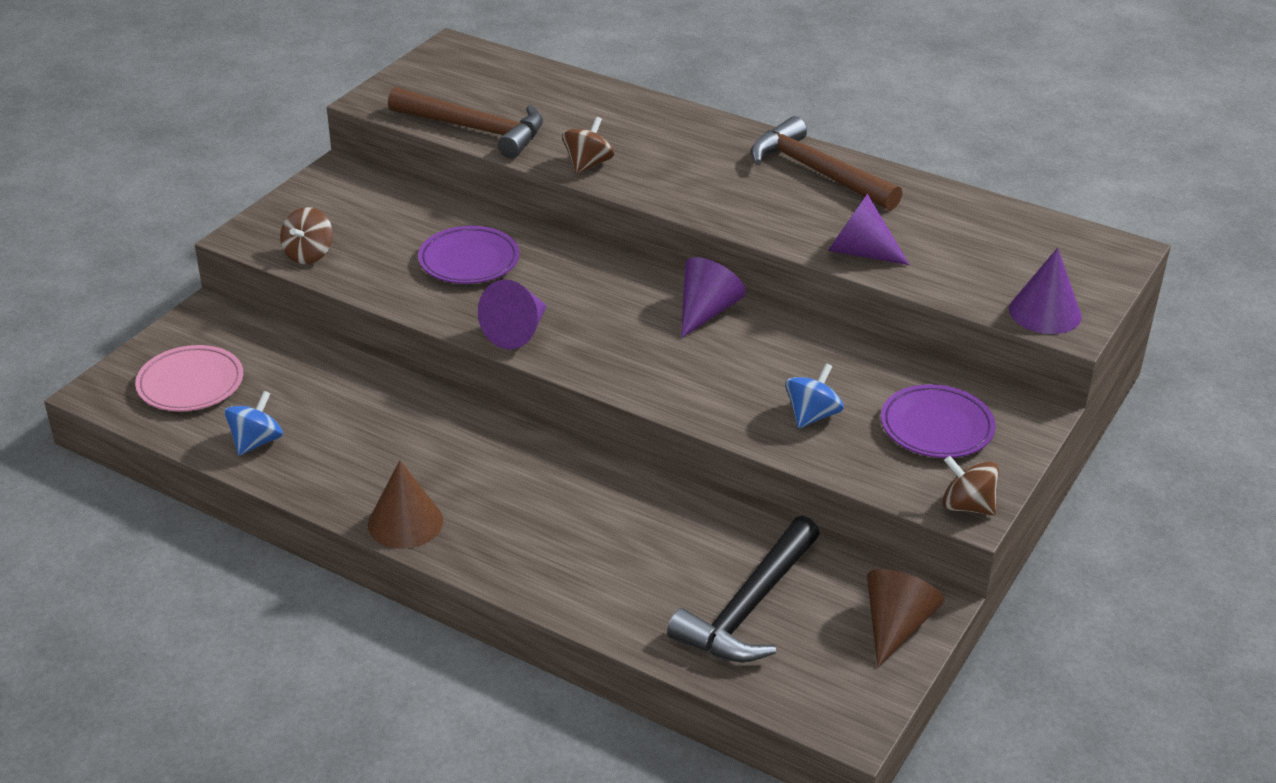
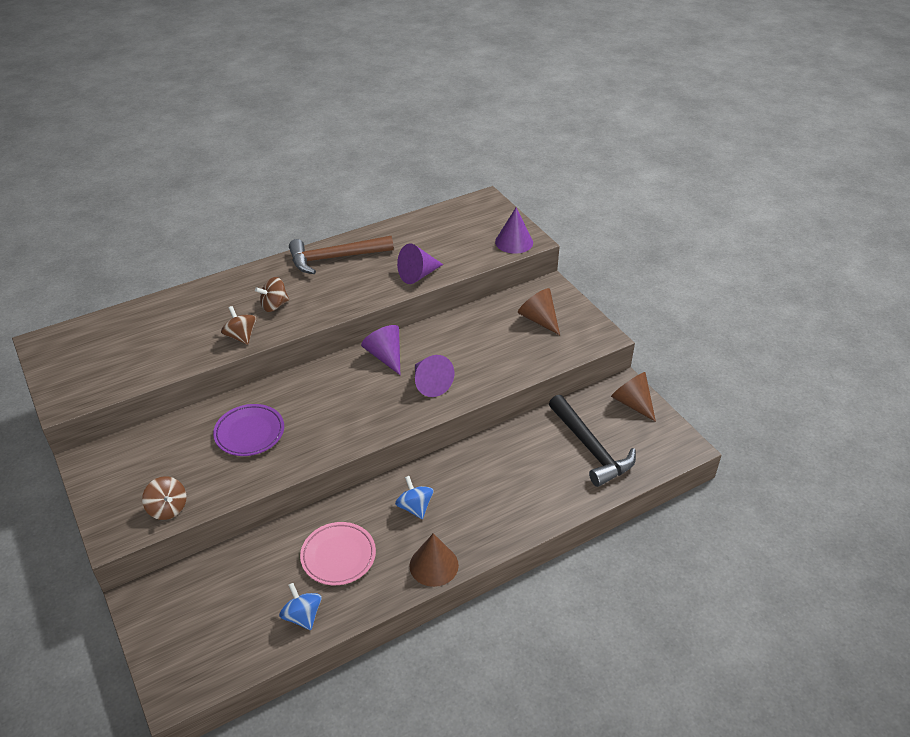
camera: 60 degrees left, 5 degrees up
(190, 384) = (211, 634): pink plate -> pink plate (338, 556)
(476, 130) = (152, 368): brown hammer -> none
(517, 332) = (339, 438): purple cone -> purple cone (430, 384)
(812, 415) = (500, 356): blue spinning top -> blue spinning top (415, 507)
(936, 427) = (539, 319): purple plate -> brown cone
(967, 506) = (600, 336): brown spinning top -> brown spinning top (274, 305)

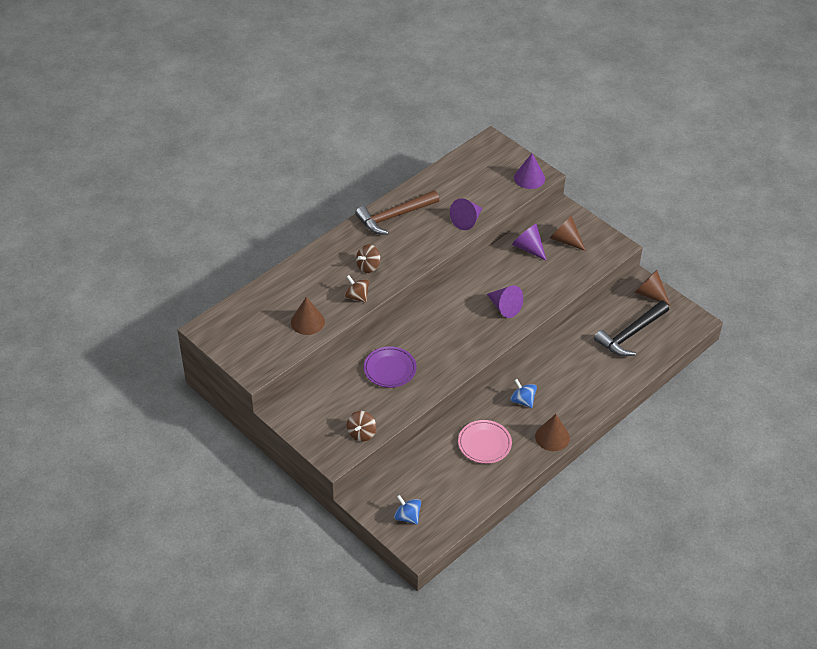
camera: 15 degrees left, 5 degrees up
(165, 355) = (307, 322): none -> brown cone
(168, 508) = (361, 433): brown spinning top -> brown spinning top turned 75 degrees clockwise
(302, 616) = (479, 486): blue spinning top -> blue spinning top (407, 517)
(385, 356) = (461, 291): purple cone -> purple cone (528, 248)
(591, 448) = (630, 334): black hammer -> black hammer turned 90 degrees clockwise

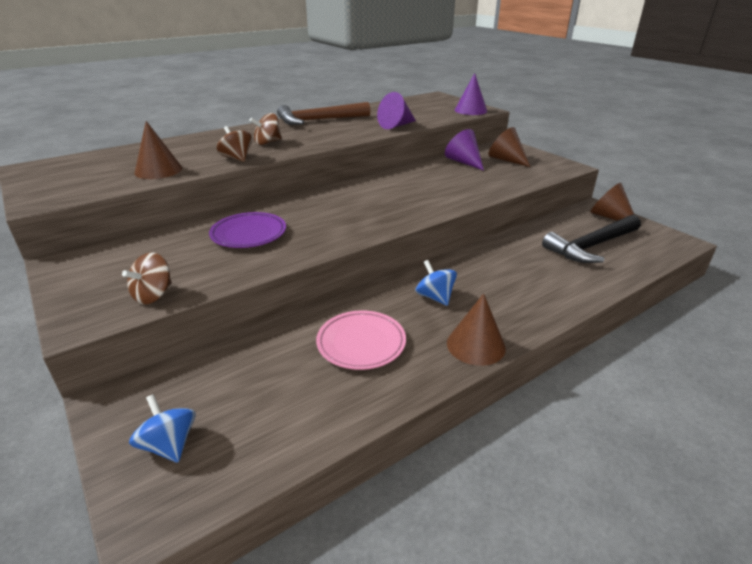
camera: 10 degrees right, 15 degrees down
(504, 307) = (426, 197): purple cone -> none

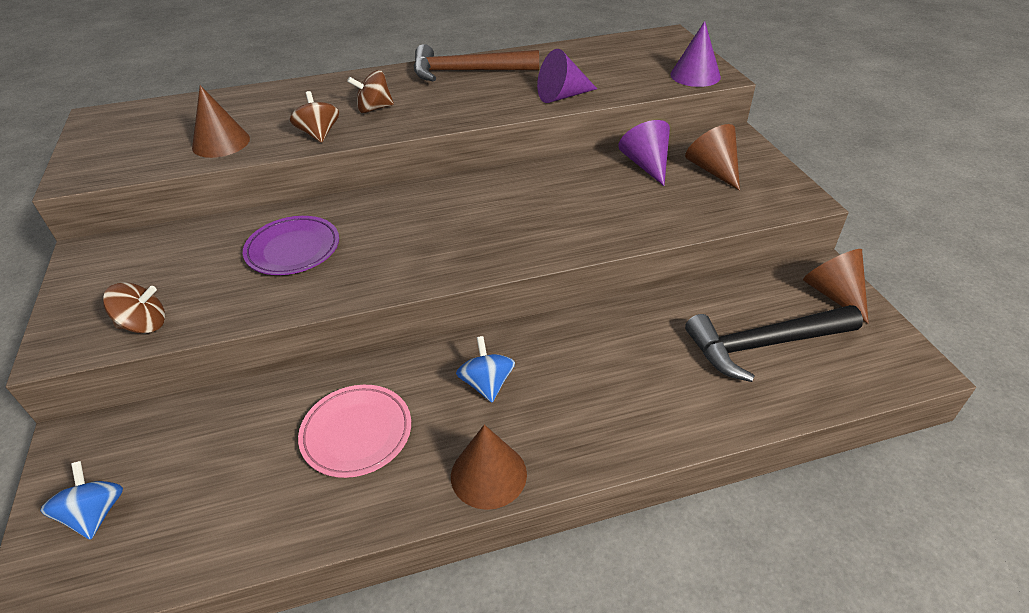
camera: 20 degrees right, 10 degrees up
(153, 295) = (144, 325): brown spinning top -> brown spinning top turned 150 degrees counterclockwise

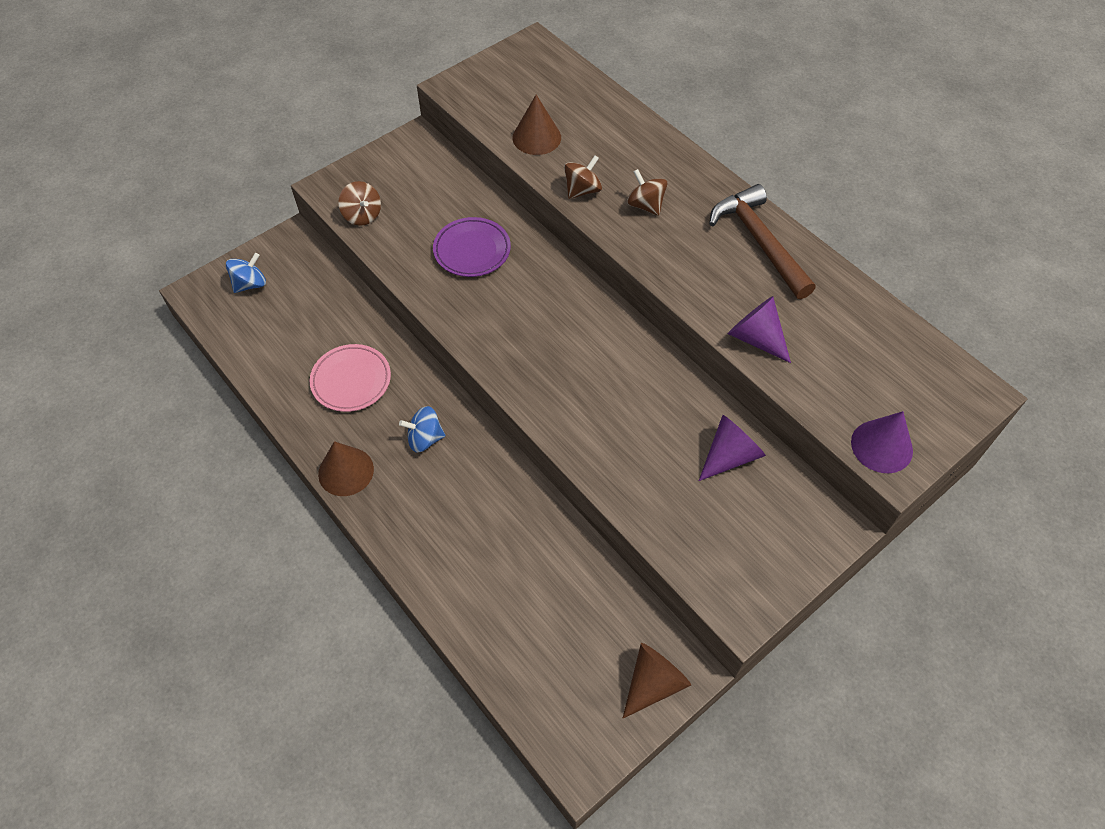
camera: 65 degrees right, 15 degrees up
(487, 384) = (425, 438): blue spinning top -> blue spinning top turned 150 degrees counterclockwise
(713, 170) = (754, 519): brown cone -> none
(763, 345) = (552, 629): black hammer -> none

